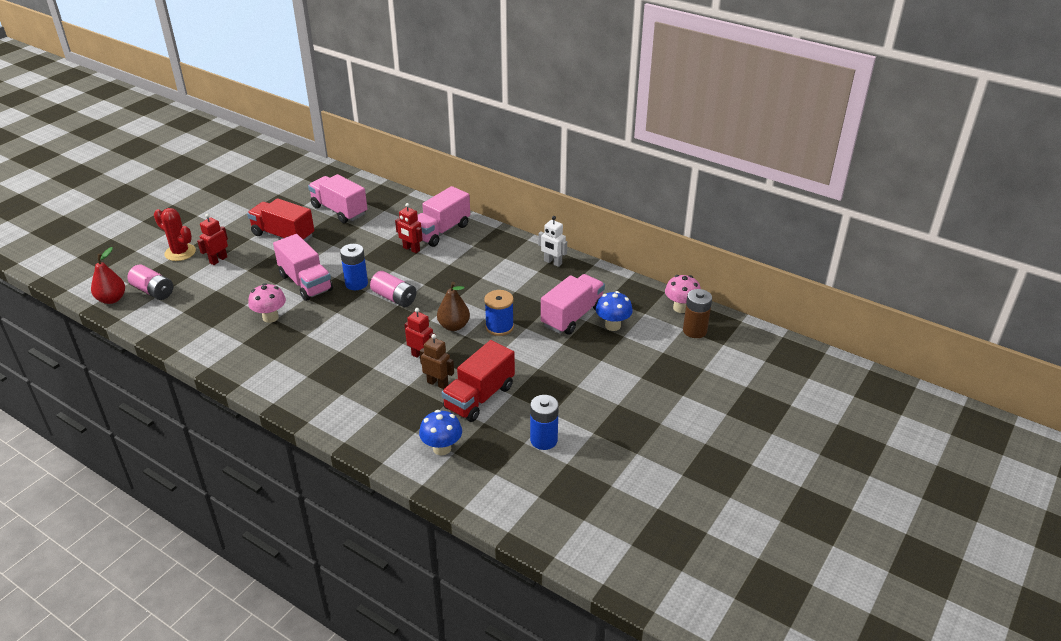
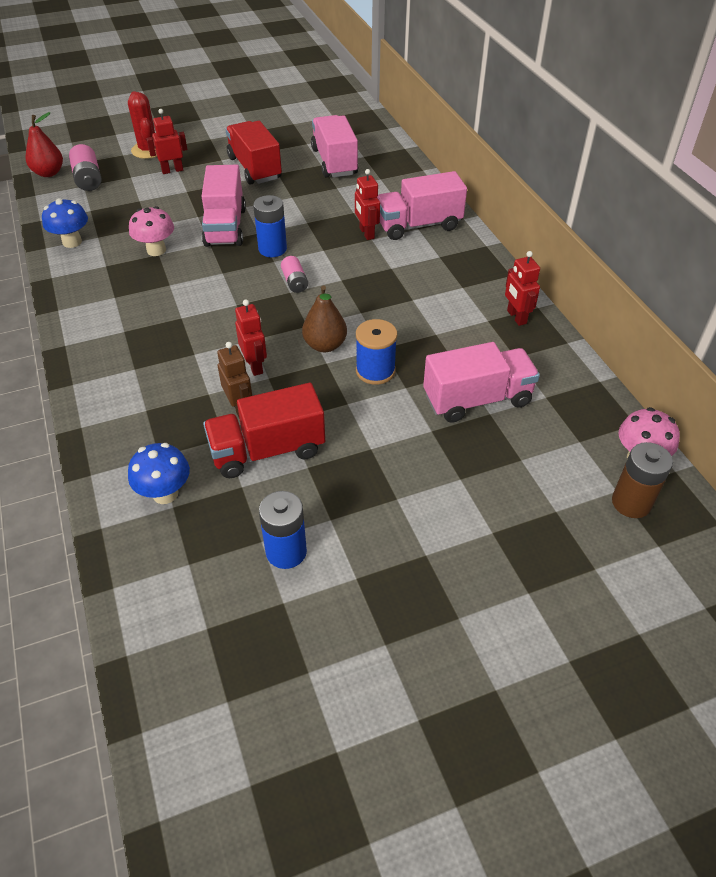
camera: 35 degrees right, 10 degrees up
(394, 298) = (295, 282): pink battery -> pink battery, size x0.65
(552, 262) = (516, 317): white robot -> red robot
(612, 325) = (519, 437): blue mushroom -> blue mushroom (72, 242)

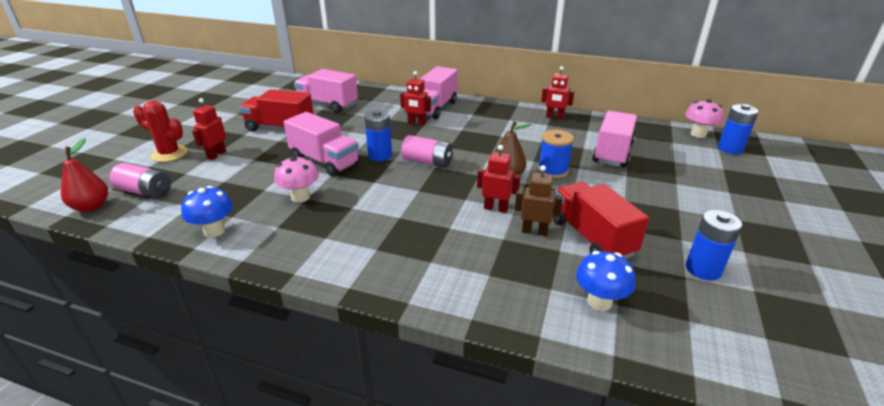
camera: 50 degrees left, 15 degrees down
(267, 450) = (591, 237): red truck -> red truck turned 135 degrees clockwise
(295, 282) = (427, 161): pink battery -> pink battery, size x1.53
(631, 503) = (730, 149): brown battery -> blue battery

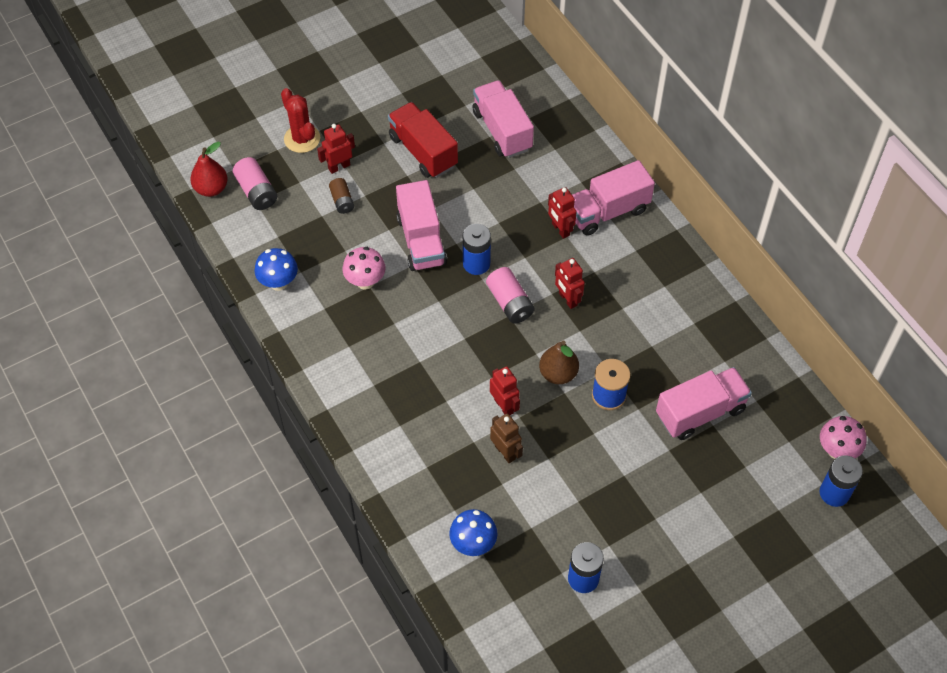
camera: 40 degrees right, 25 degrees up
(235, 168) = (342, 201): none -> brown battery
(554, 117) = (718, 315): red robot -> red robot (567, 299)
(591, 237) = (541, 490): red truck -> none

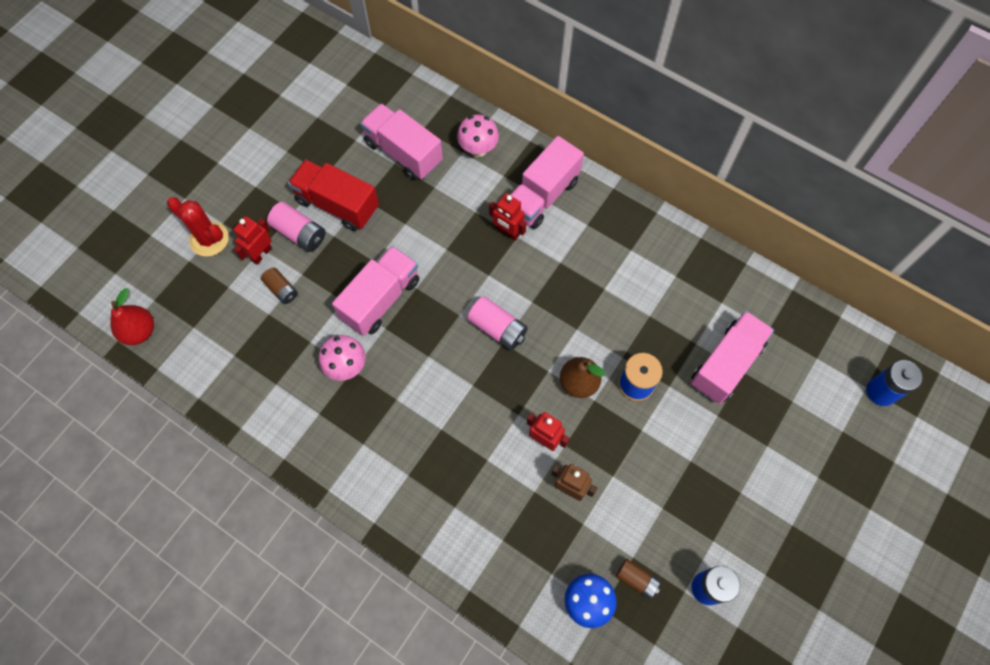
camera: 25 degrees left, 10 degrees up
(256, 192) = (189, 315): pink battery -> pink battery (299, 233)
(278, 282) = (259, 405): blue mushroom -> none
(421, 240) = (380, 299): pink truck -> pink truck turned 105 degrees counterclockwise
(476, 264) = (446, 301): blue battery -> none
(525, 545) = (636, 579): none -> brown battery
(567, 299) = (549, 301): red robot -> none
(837, 450) = (862, 348): pink mushroom -> pink mushroom (478, 149)

